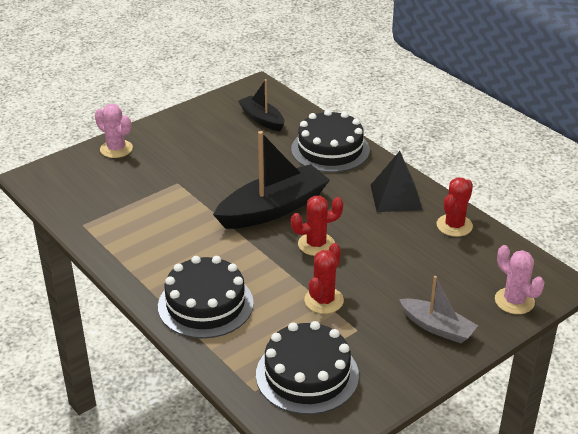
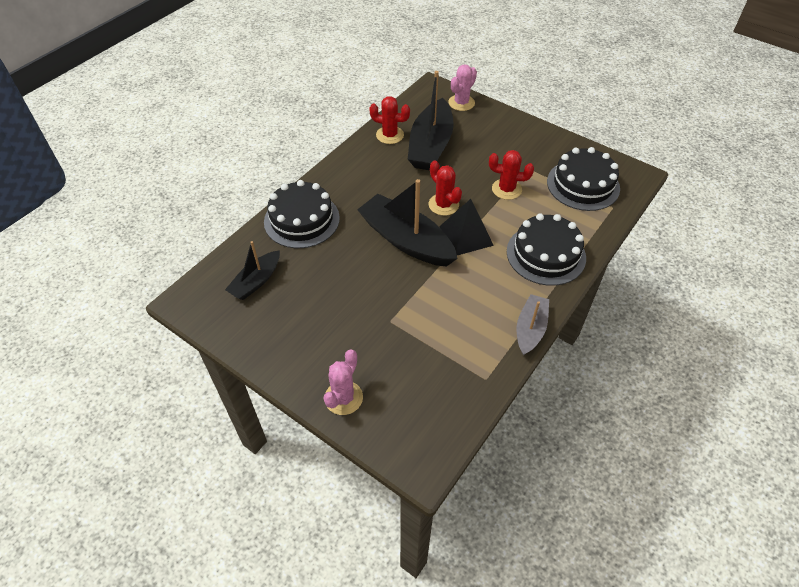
camera: 105 degrees left, 15 degrees up
(396, 197) = (363, 169): black pyramid -> black pyramid (466, 235)
(425, 255) = (430, 145): none -> black boat
(437, 327) = (504, 133): grey boat -> grey boat (530, 329)

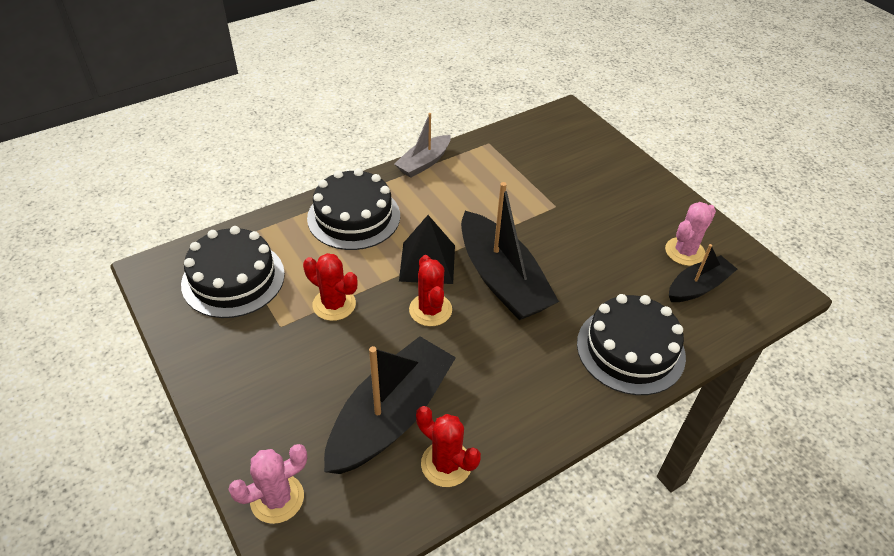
camera: 160 degrees left, 5 degrees down
(343, 398) = (619, 164): pink cactus -> pink cactus (684, 252)

